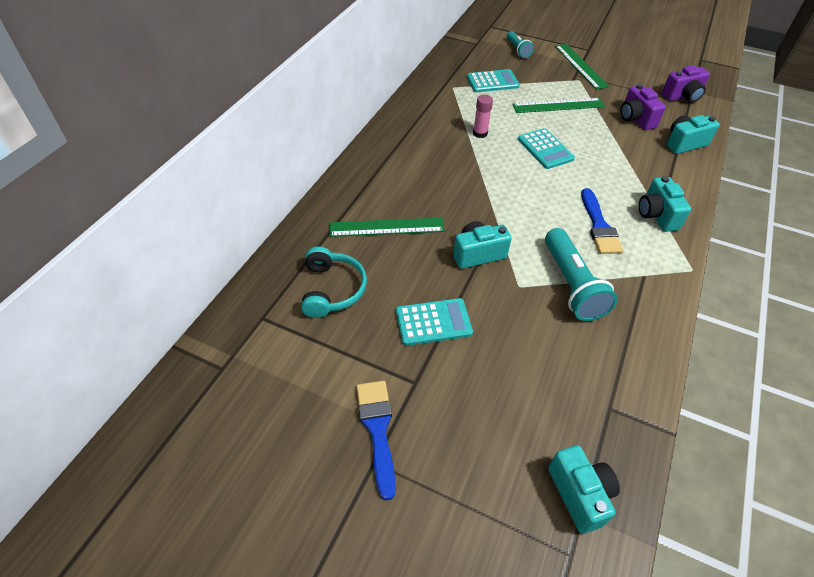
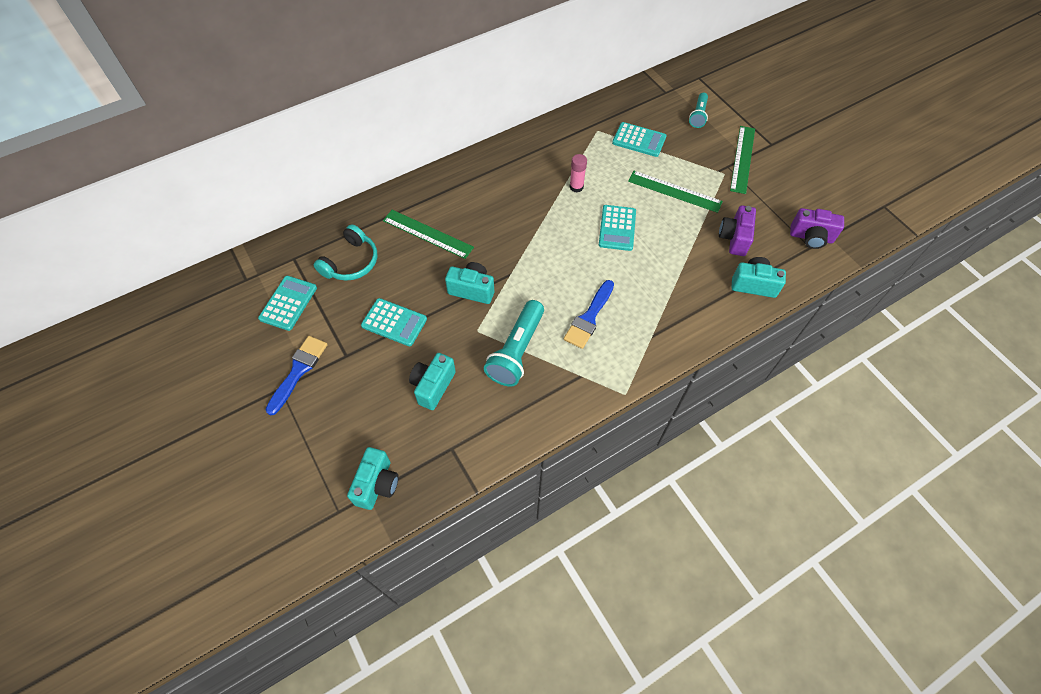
camera: 35 degrees right, 10 degrees up
(298, 366) = (288, 303): none -> turquoise calculator
(656, 215) = (648, 335): turquoise camera -> turquoise camera (433, 386)

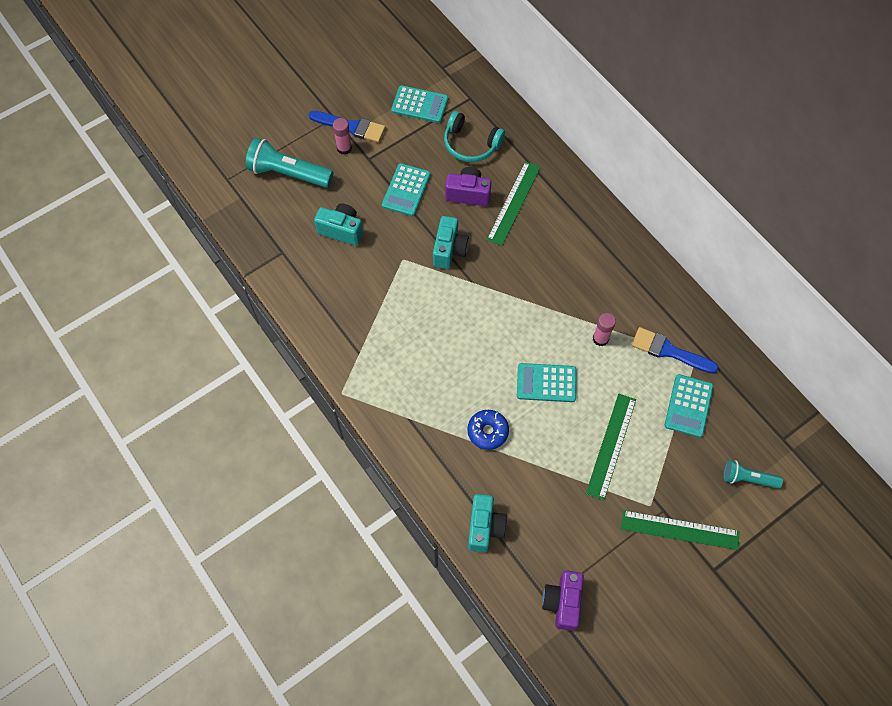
camera: 85 degrees right, 5 degrees up
(326, 379) = (344, 148): none -> pink glue stick
(377, 484) = (249, 202): turquoise camera -> none
(517, 351) = (382, 295): turquoise flashlight -> turquoise flashlight (288, 173)
(589, 317) = (426, 358): blue brush -> blue brush (669, 351)
(664, 275) = (487, 431): none -> blue donut
(734, 238) = (548, 510): purple camera -> purple camera (468, 194)

